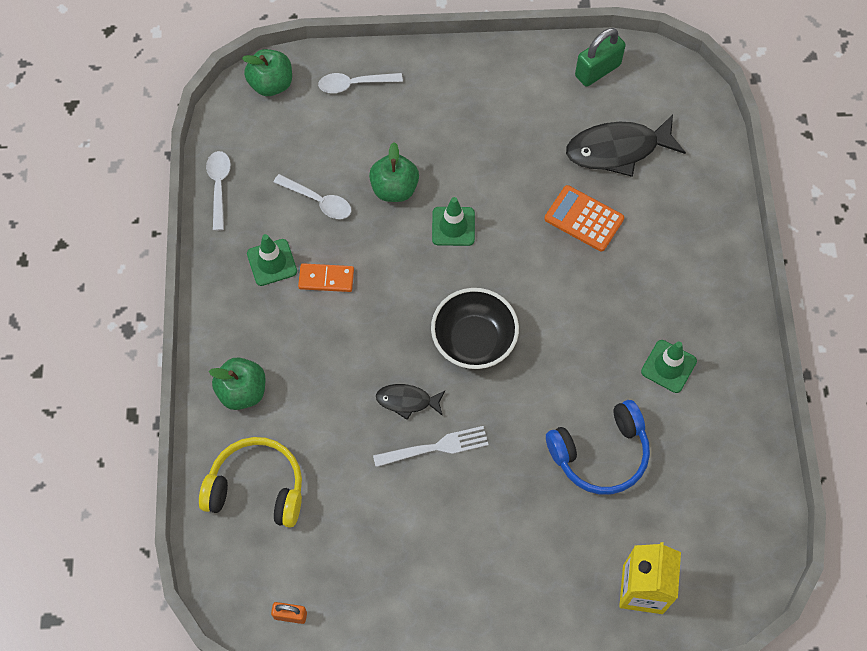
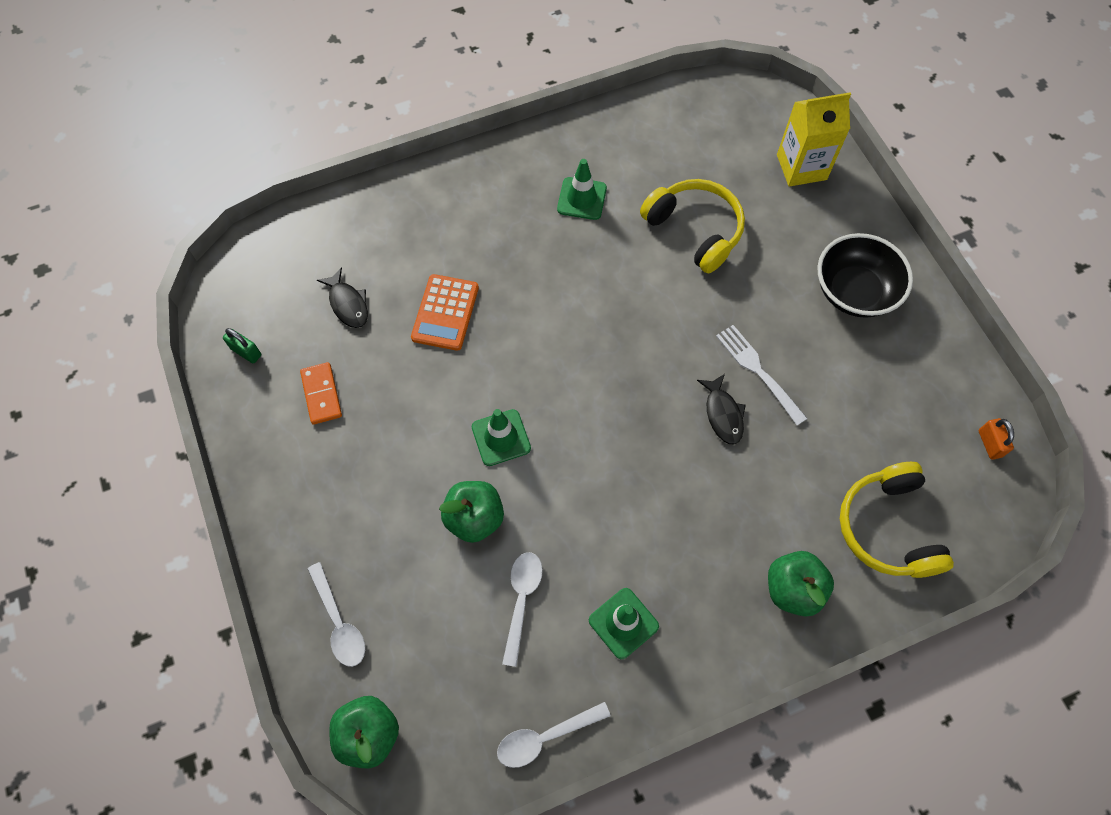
camera: 110 degrees left, 0 degrees up
(326, 279) = (619, 551): orange domino -> orange domino (321, 394)
(474, 340) = (628, 373): black bowl -> black bowl (854, 292)
(597, 70) = (246, 352): green padlock -> green padlock, size x0.57
(600, 453) = (694, 230): blue headphones -> yellow headphones
(618, 150) = (348, 304): black fish -> black fish, size x0.54

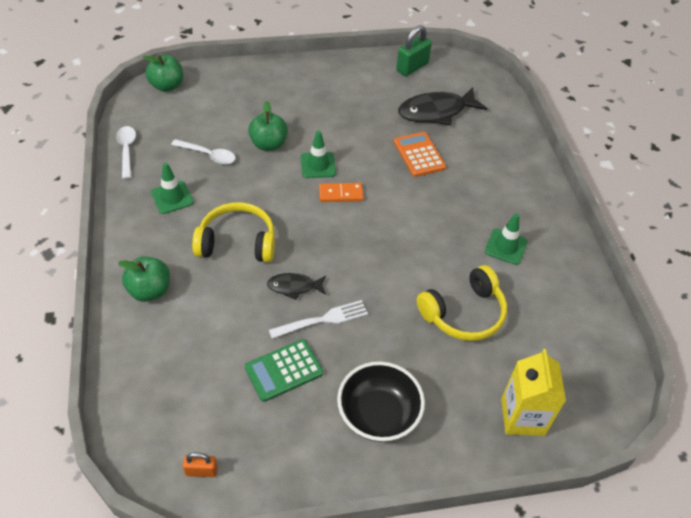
camera: 100 degrees right, 15 degrees down
(246, 352) = (412, 67): green padlock -> green padlock, size x1.75
(321, 394) = (374, 93): orange domino -> orange domino (341, 194)
(339, 622) = (231, 83): white spoon -> none
(348, 304) = (436, 112): black fish -> black fish, size x1.85
(445, 313) = (419, 155): orange calculator -> orange calculator turned 45 degrees clockwise
(841, 395) = (284, 370): none -> green calculator
(888, 528) = (165, 365): yellow headphones -> yellow headphones (237, 242)

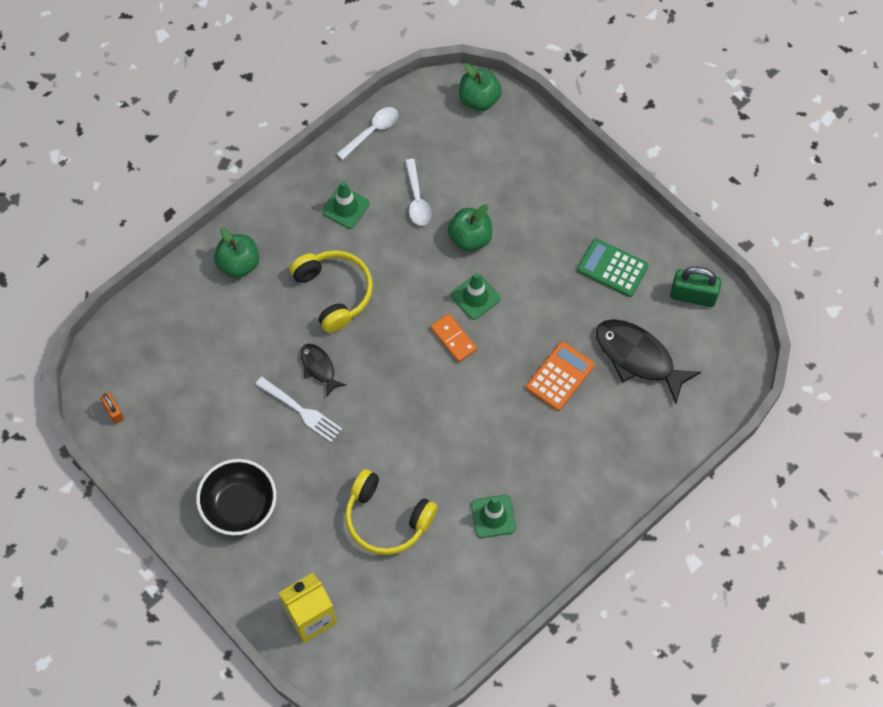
camera: 60 degrees right, 15 degrees up
(284, 370) = (233, 412): green calculator -> green calculator (612, 268)

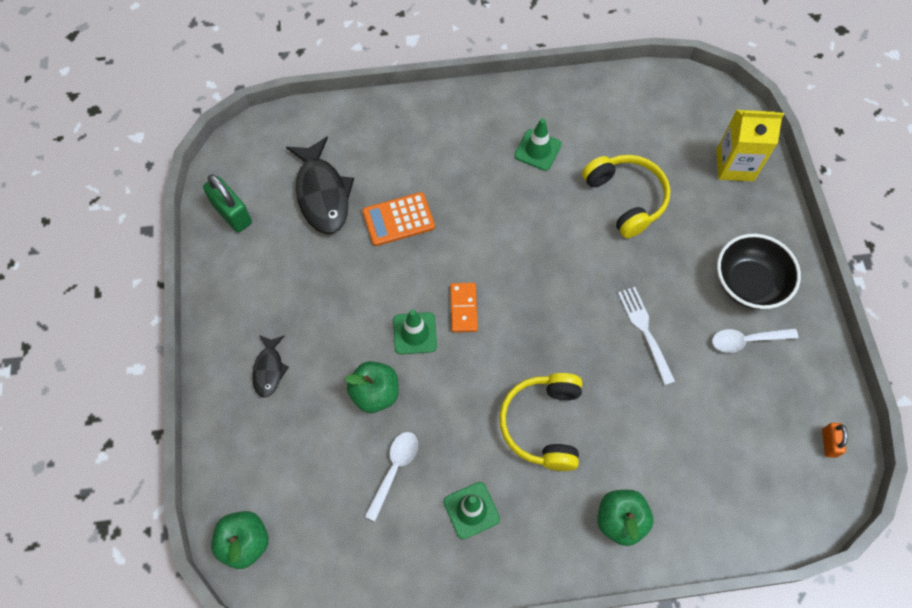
camera: 145 degrees left, 0 degrees up
(319, 368) = (604, 360): black fish -> black fish (269, 369)
(372, 131) = (382, 584): white spoon -> white spoon (747, 340)
(612, 268) = (275, 280): green calculator -> none

